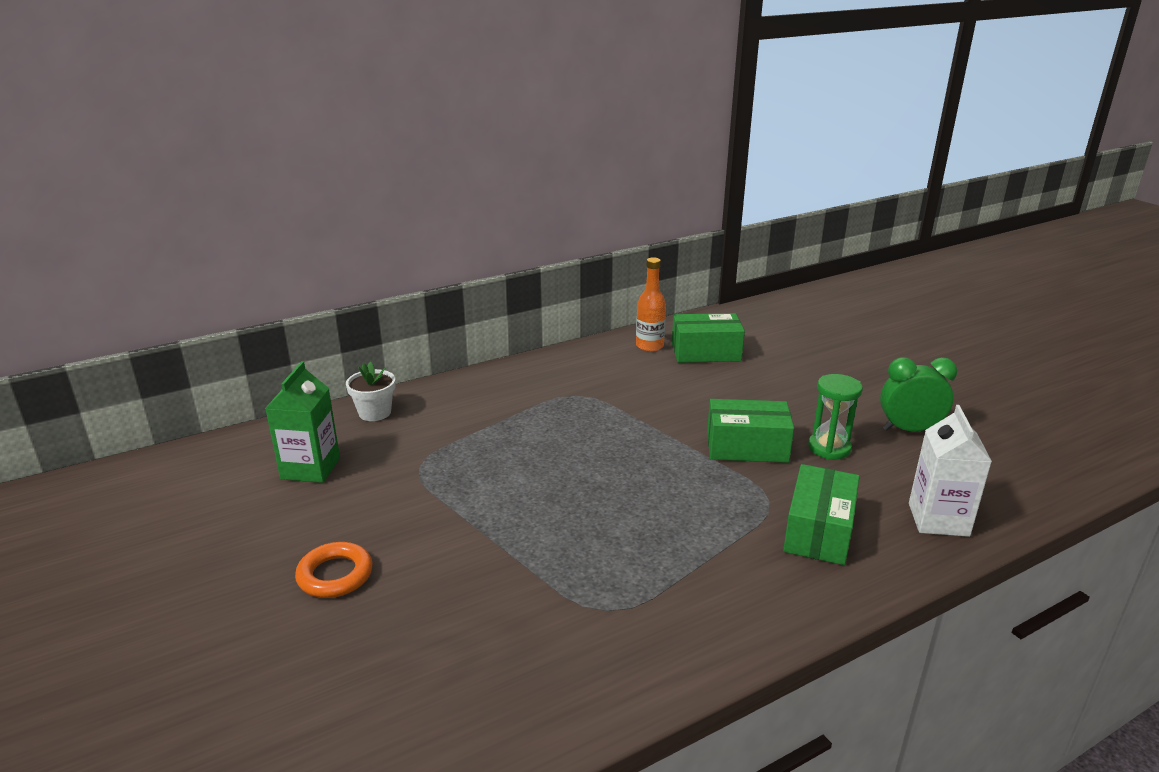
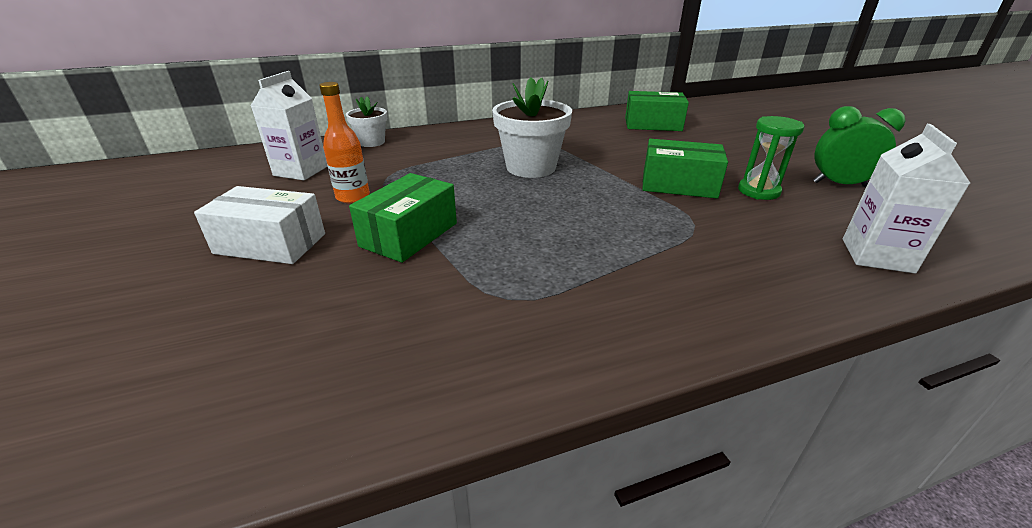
camera: 10 degrees right, 5 degrees up
(310, 468) = (301, 171): green carton -> white carton
(335, 575) = (270, 243): orange ring -> white box
(581, 436) = (531, 167): none -> white flower pot
(649, 346) = (606, 118): orange bottle -> orange bottle (353, 197)
(818, 531) = (744, 253): green box -> green box (409, 234)

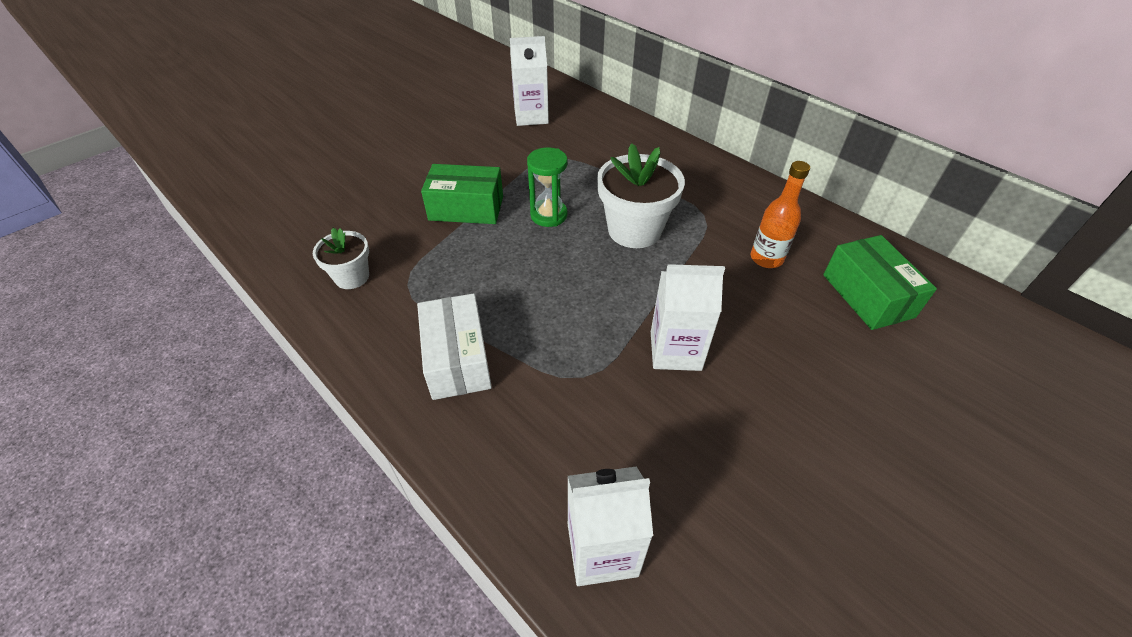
camera: 65 degrees right, 15 degrees up
(270, 243) = (424, 157): white box -> white box (457, 359)
(353, 197) = (506, 159): orange bottle -> orange bottle (766, 258)
(371, 142) = (612, 121): white flower pot -> white flower pot (352, 277)
(678, 185) = (675, 350): green box -> white carton
(758, 191) = (712, 429): green hourglass -> green hourglass (548, 215)
(839, 184) = (809, 527): green clock -> none

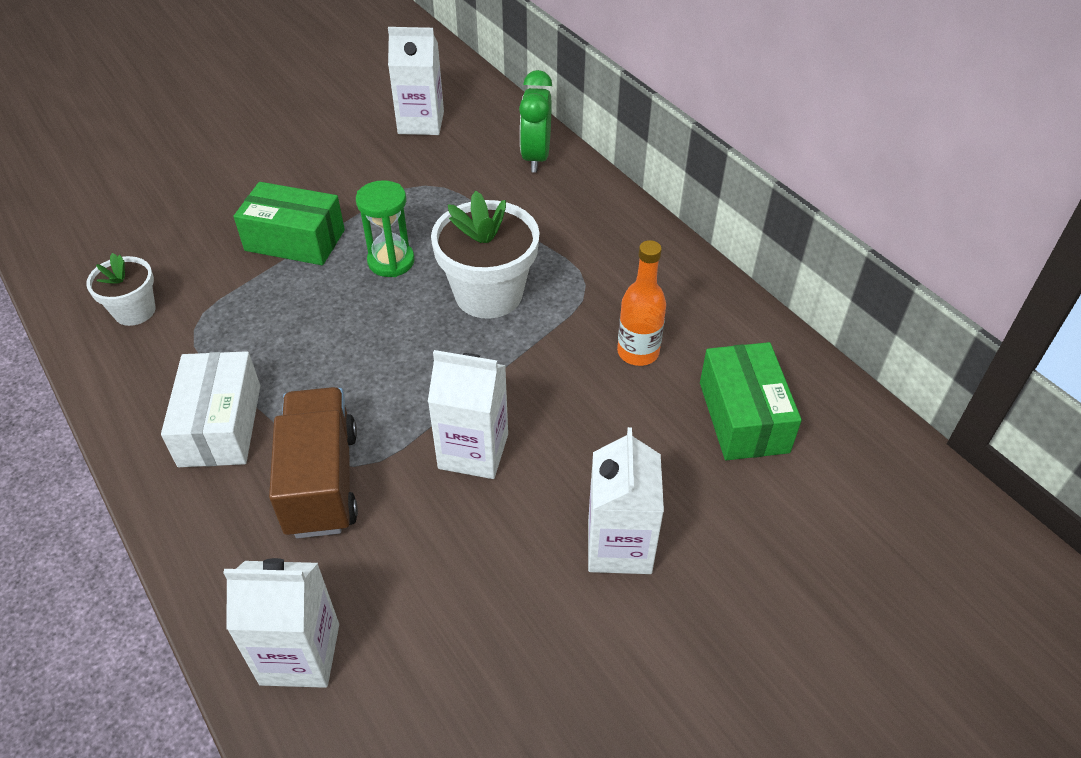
camera: 10 degrees right, 0 degrees up
(561, 393) = (321, 481): none -> brown truck
(627, 132) = (536, 158): none -> green clock
(825, 409) = (619, 545): none -> white carton

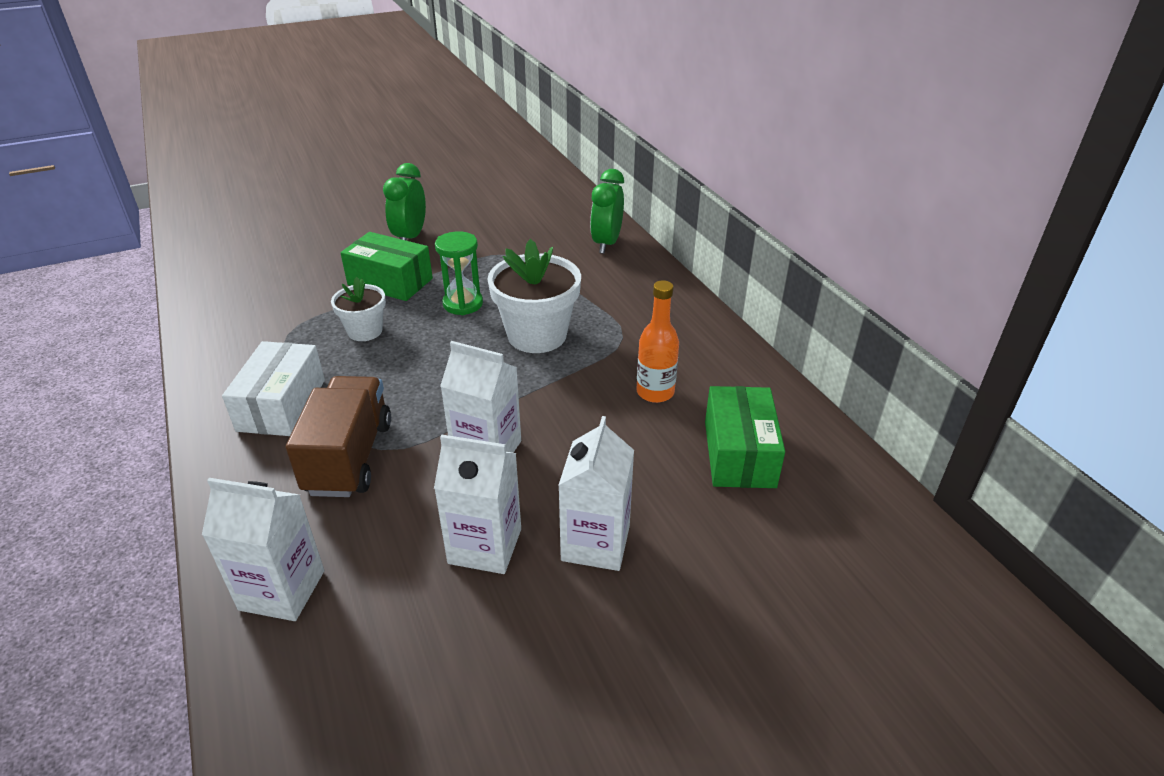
camera: 10 degrees right, 10 degrees down
(134, 311) = (246, 317): white flower pot -> white flower pot (365, 331)
(300, 173) = (410, 237): none -> green clock
(421, 122) = (519, 212): white carton -> white carton (485, 546)

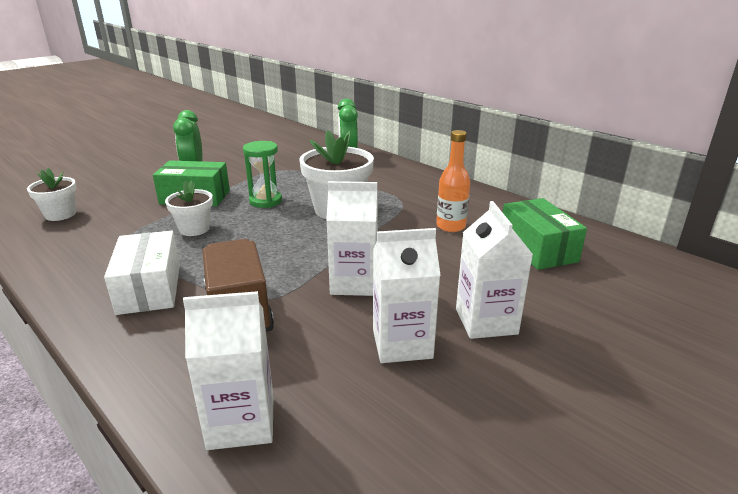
camera: 20 degrees left, 10 degrees down
(245, 280) = (60, 214): none -> white flower pot

